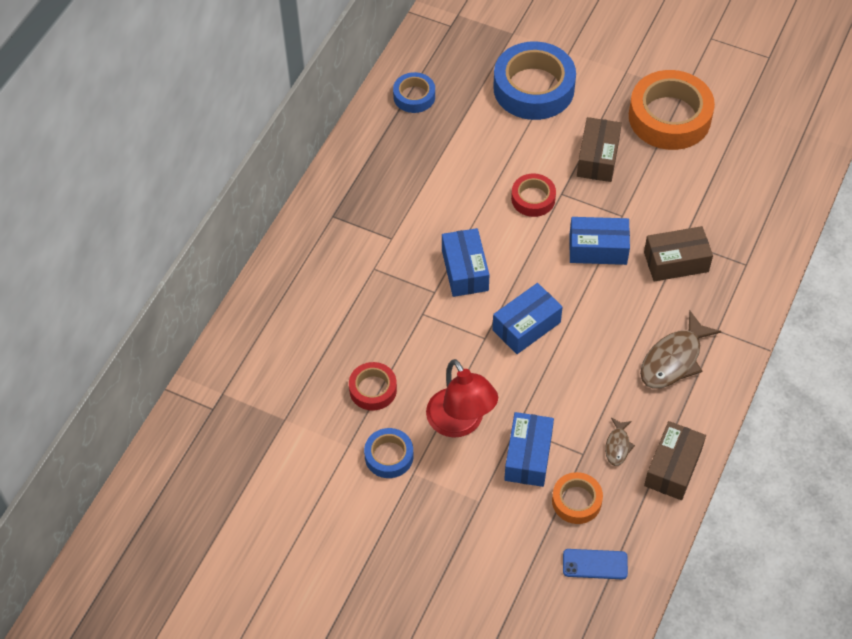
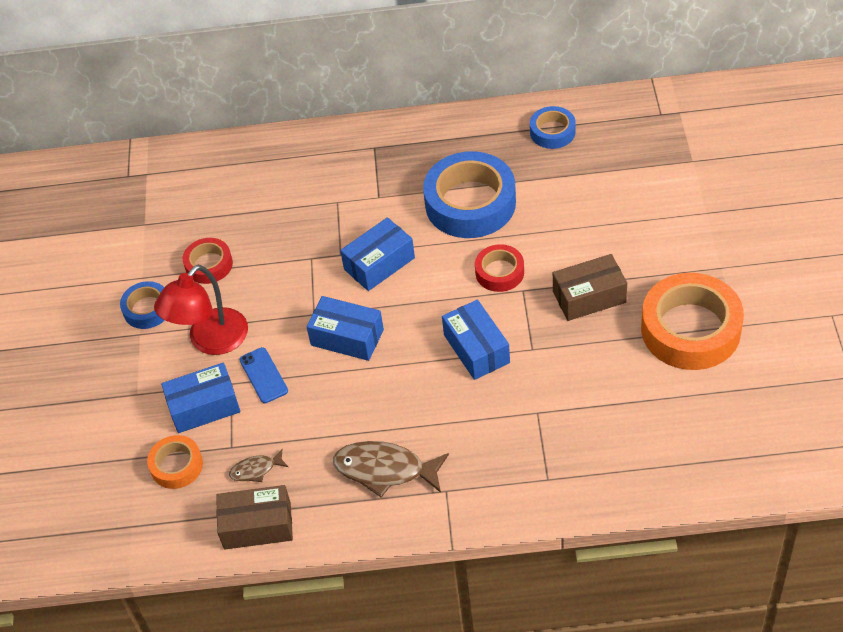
camera: 65 degrees right, 5 degrees down
(533, 88) = (636, 208): blue tape -> blue tape (470, 203)
(595, 564) = (116, 511): blue phone -> blue phone (263, 375)
(676, 262) = (506, 418): brown box -> none

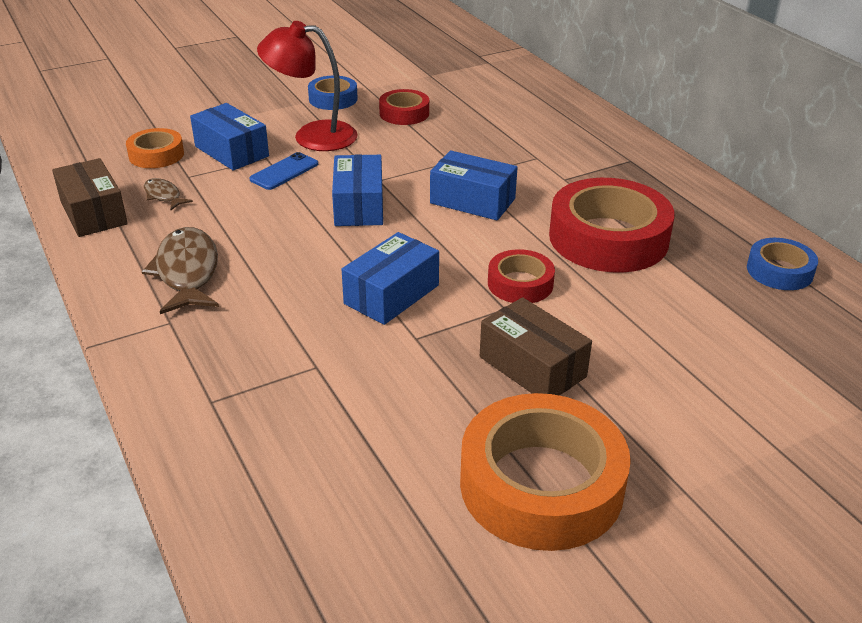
camera: 60 degrees right, 15 degrees down
(470, 203) = (608, 238): blue tape -> red tape

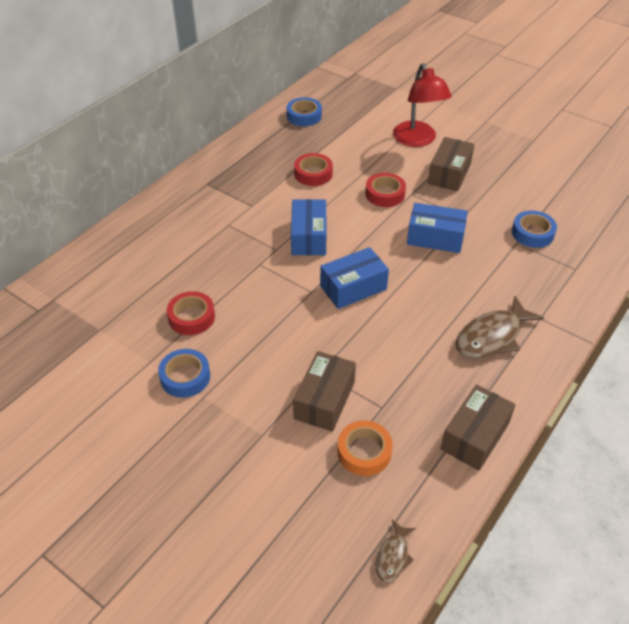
camera: 115 degrees left, 10 degrees up
(164, 196) = (420, 405): brown fish -> brown fish (393, 556)
(231, 151) = (324, 400): blue box -> brown box
(284, 172) = (335, 349): blue phone -> none
(312, 136) = (265, 359): red lamp -> red lamp (417, 140)
(320, 393) = (532, 233): none -> blue tape
(541, 484) = (518, 154): orange tape -> none
(608, 238) = (313, 174): red tape -> red tape, size x0.52

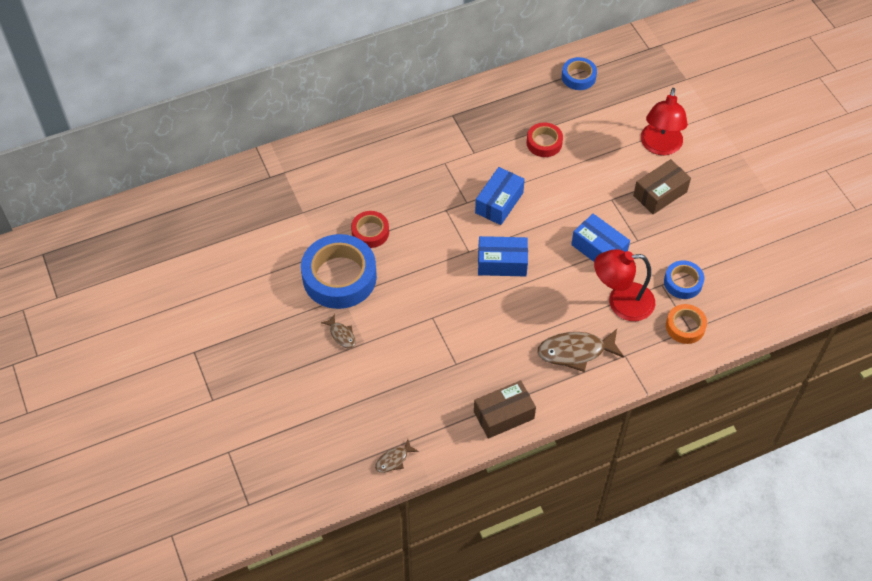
camera: 30 degrees right, 10 degrees up
(185, 377) = (339, 277): blue tape -> blue tape, size x1.93
(228, 439) = (341, 335): none -> brown fish
(324, 400) = (421, 339): brown box -> none
(364, 452) = (422, 388): orange tape -> orange tape (685, 326)
(385, 194) = (589, 190): red tape -> none
(495, 273) = (621, 302): none -> red lamp

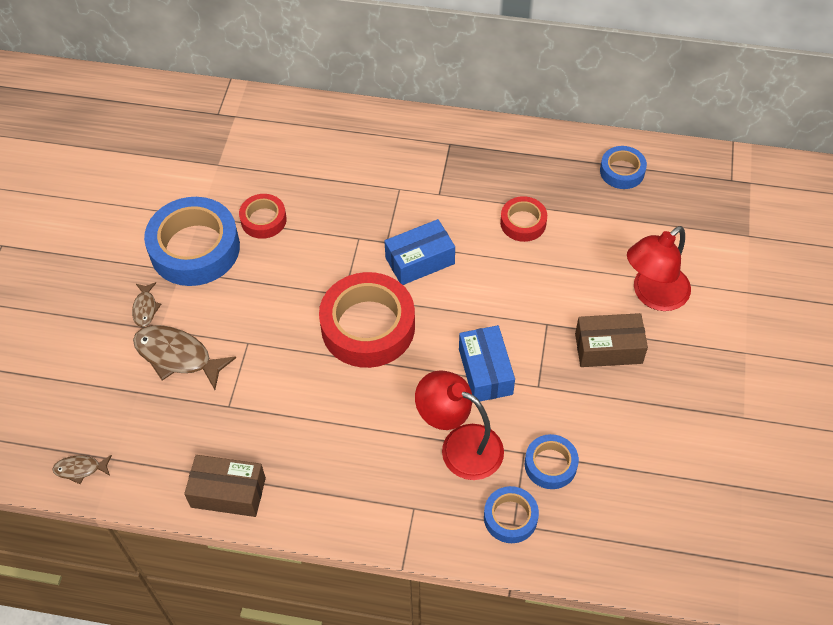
camera: 35 degrees right, 0 degrees up
(502, 263) = (368, 326): blue box -> red tape
(575, 352) = (363, 470): brown fish -> brown fish (178, 356)
(685, 326) = (510, 517): orange tape -> blue tape

